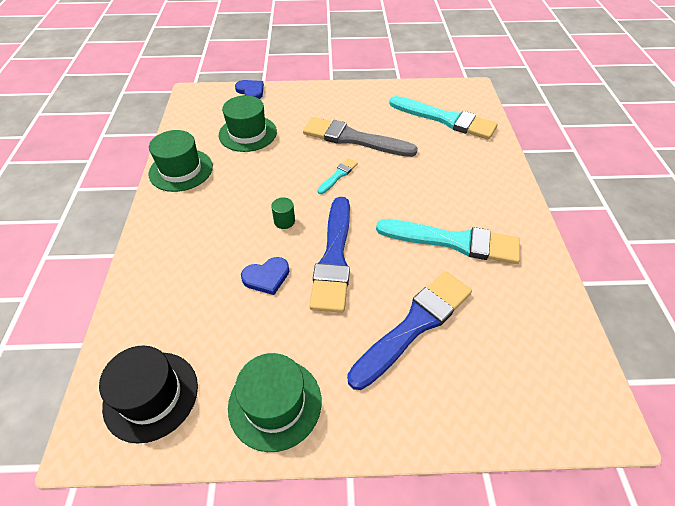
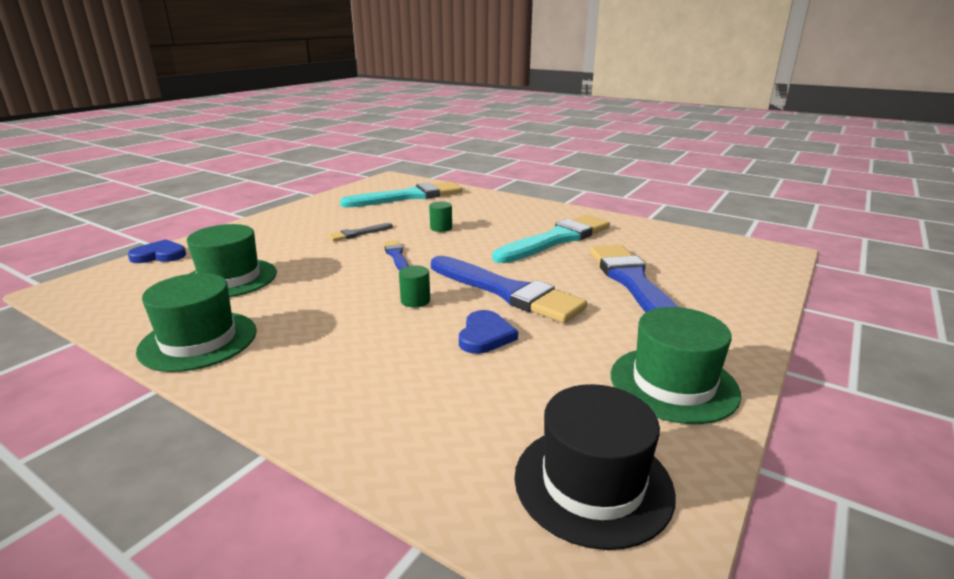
camera: 55 degrees left, 25 degrees down
(338, 175) = (396, 255): turquoise brush -> blue brush
(353, 139) = (358, 233): grey brush -> grey brush, size x0.46
(405, 169) = (441, 228): none -> green cylinder

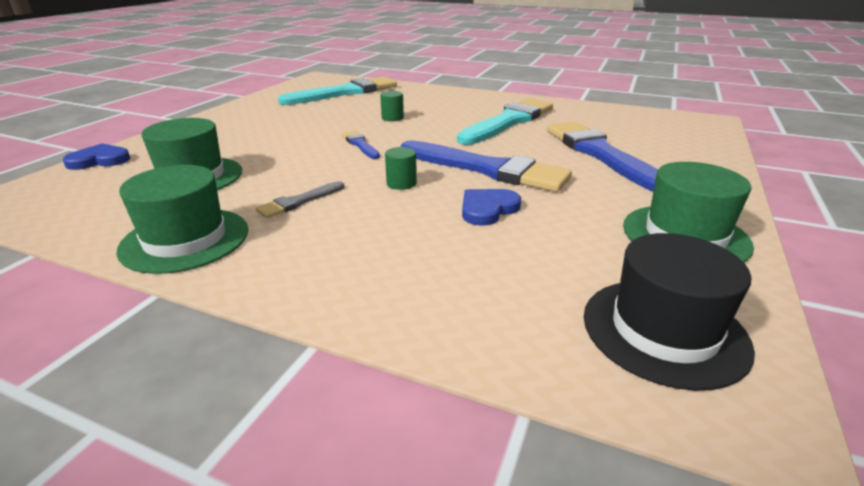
camera: 10 degrees left, 5 degrees up
(358, 233) = (310, 127): grey brush -> grey brush (299, 201)
(485, 335) = (488, 209): blue heart -> blue heart turned 135 degrees counterclockwise

